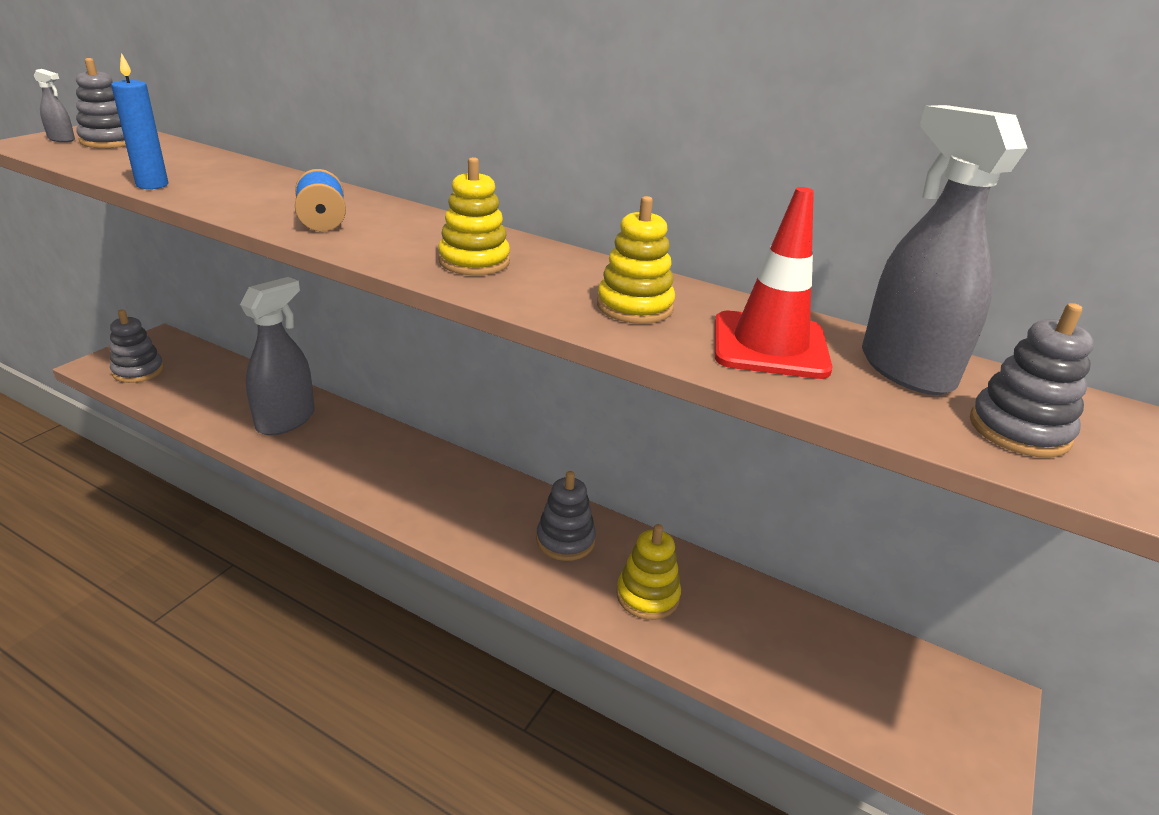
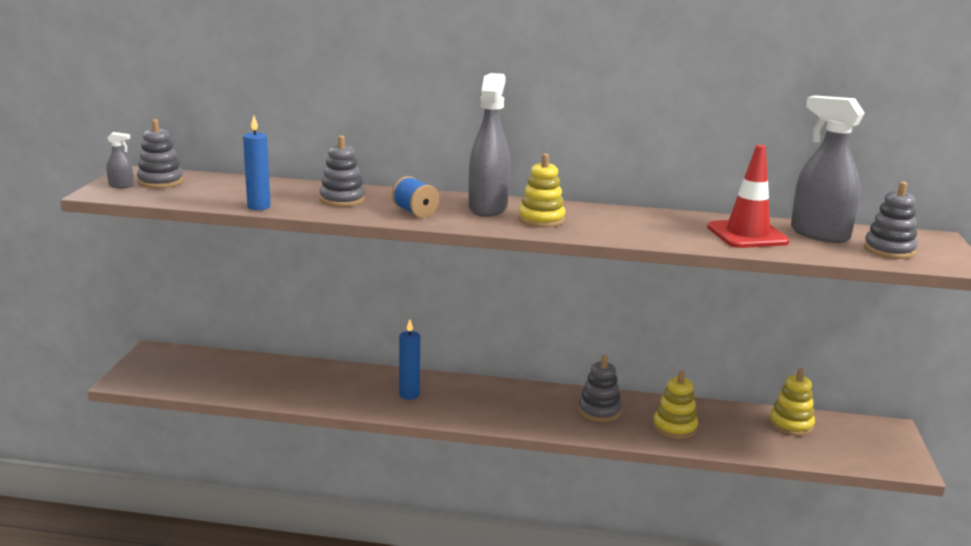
camera: 20 degrees left, 10 degrees down
(138, 371) = (167, 377): grey stacking toy -> grey stacking toy (342, 199)
(286, 420) = (330, 385): grey spray bottle -> grey spray bottle (488, 207)
(357, 455) = (409, 395): none -> blue candle
(634, 307) = (659, 228): yellow stacking toy -> yellow stacking toy (791, 424)

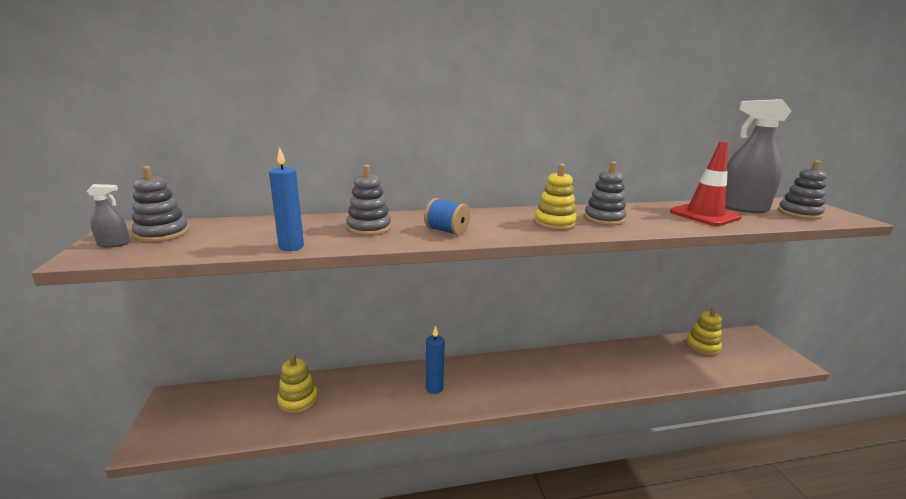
camera: 20 degrees left, 0 degrees up
(488, 207) = (500, 219): grey spray bottle -> none
(599, 411) = (582, 366): grey stacking toy -> grey stacking toy (604, 219)
(674, 427) = (641, 368): yellow stacking toy -> yellow stacking toy (298, 400)

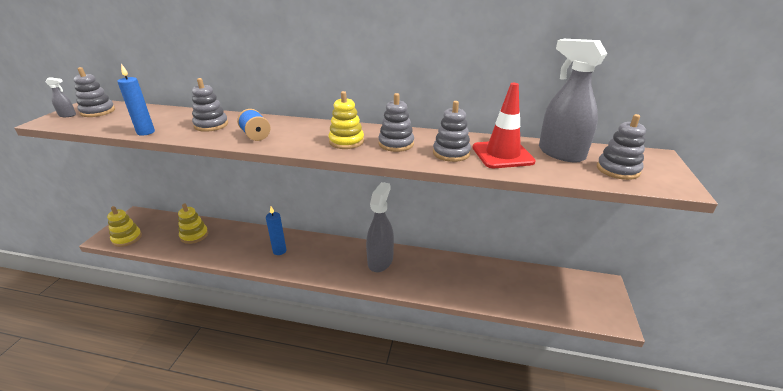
camera: 25 degrees right, 10 degrees up
(556, 367) = (380, 261): none -> grey spray bottle
(664, 219) = (451, 153): none -> grey stacking toy
(702, 346) = (533, 279): yellow stacking toy -> yellow stacking toy (127, 238)

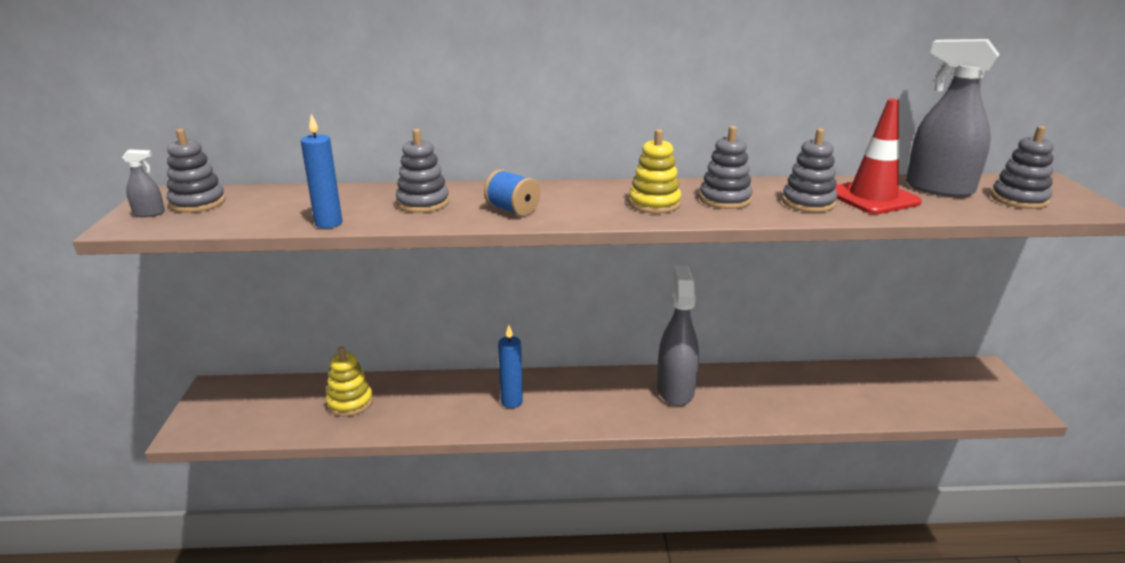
camera: 15 degrees left, 5 degrees down
(127, 238) = (229, 426): yellow stacking toy -> none

